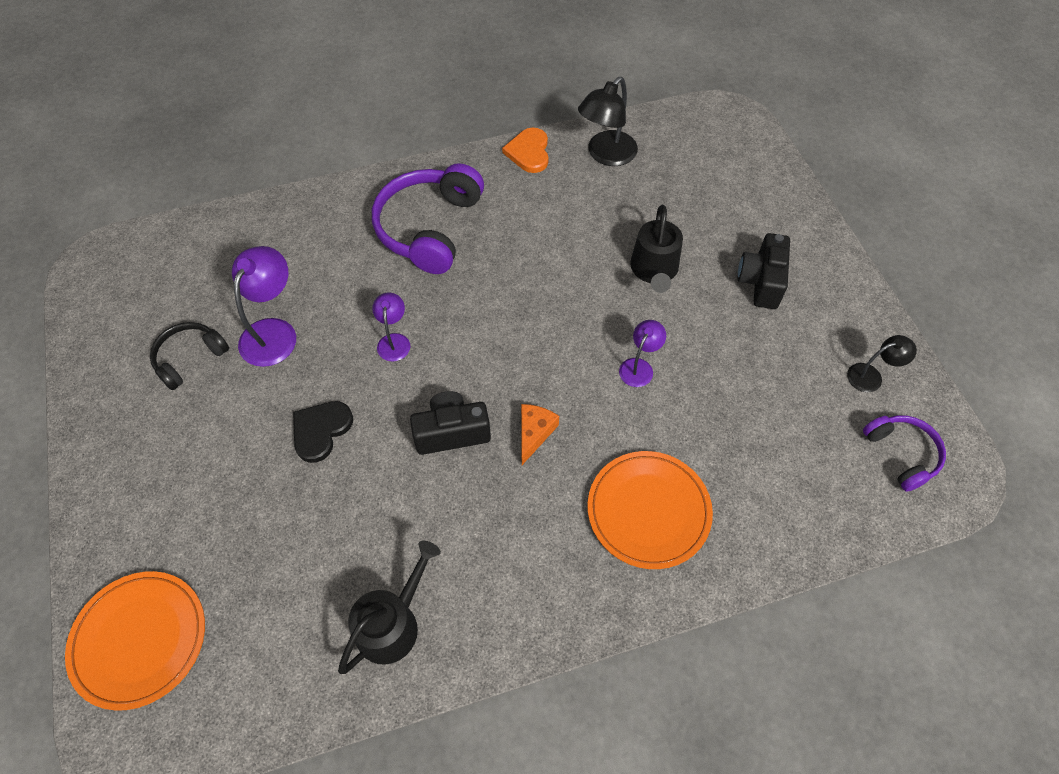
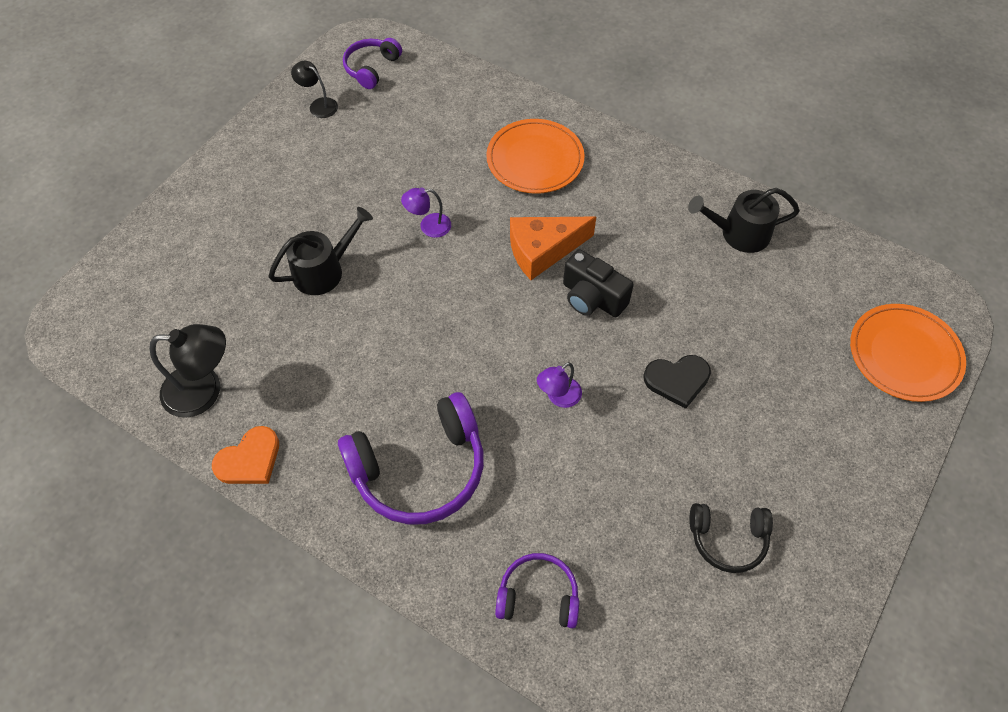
camera: 130 degrees left, 0 degrees up
(273, 332) = (640, 497): purple lamp -> none
(285, 233) = (538, 596): none -> purple headphones
(534, 433) = (543, 251): orange cheese -> orange cheese, size x1.65
(761, 282) = (279, 200): black camera -> none

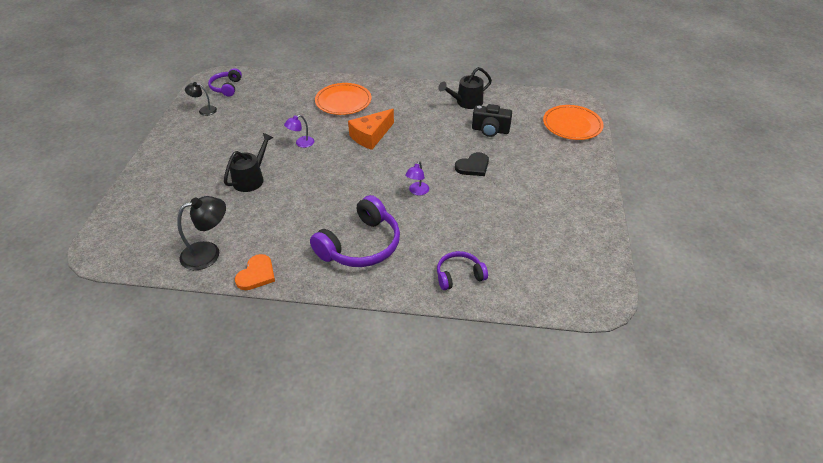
camera: 25 degrees left, 15 degrees down
(592, 298) = (409, 147): black camera -> black camera (490, 130)
(728, 539) = (538, 219): black headphones -> none

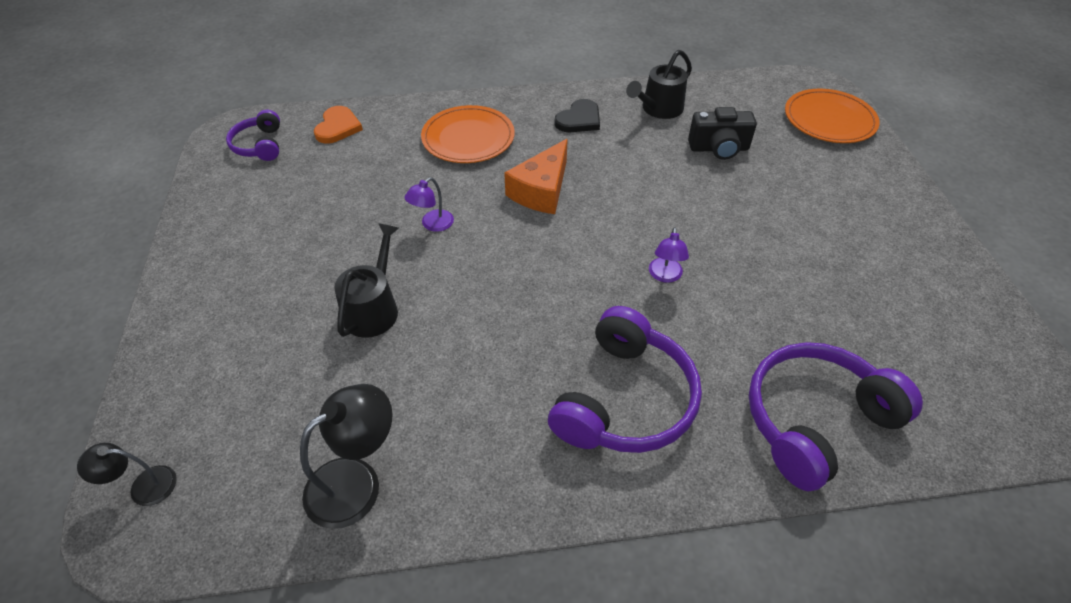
camera: 15 degrees left, 5 degrees up
(204, 110) = (235, 193): black lamp -> black lamp (144, 486)
(256, 274) = (467, 506): orange heart -> orange heart (338, 127)
(459, 275) = (815, 420): purple headphones -> purple headphones, size x1.79
(473, 166) = (727, 214): black heart -> black heart (579, 119)

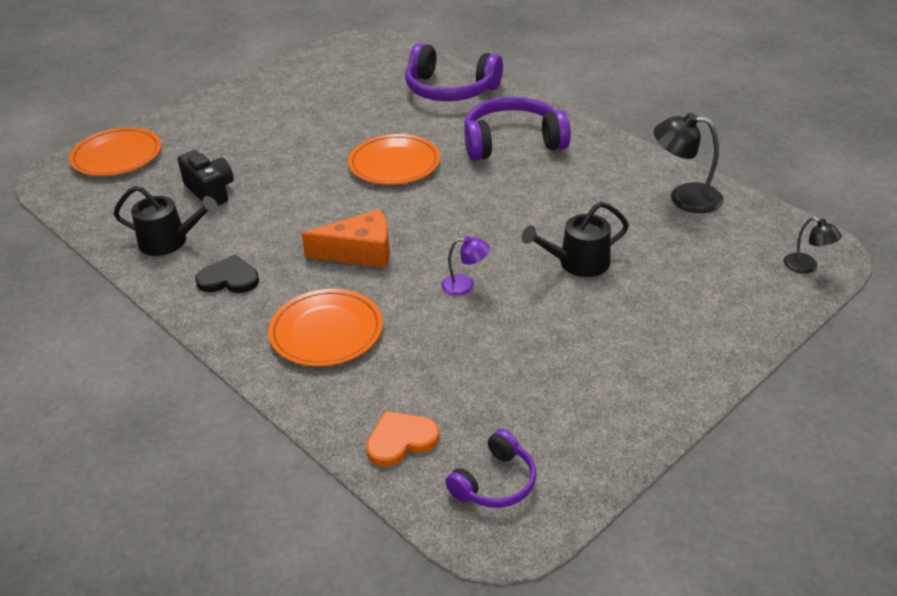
camera: 125 degrees left, 10 degrees down
(665, 276) = (394, 164): purple lamp -> orange plate

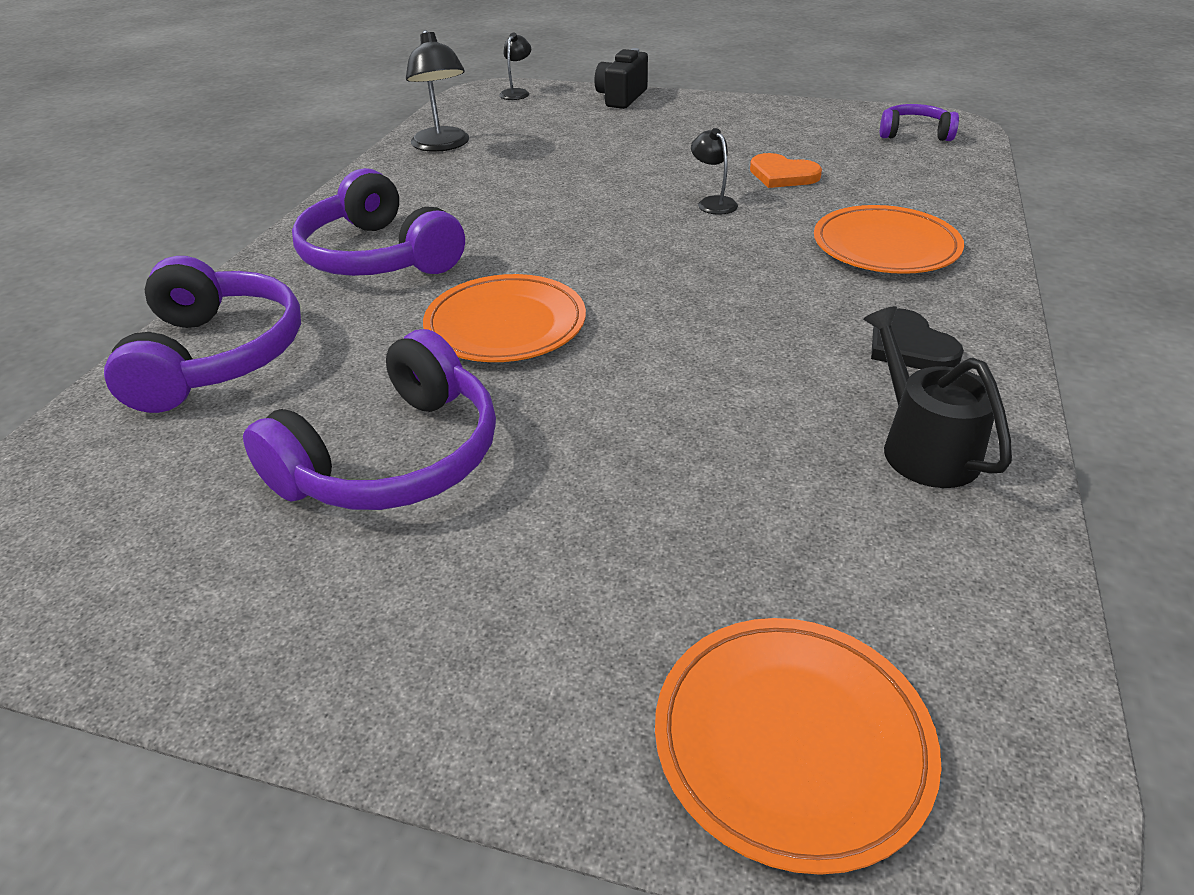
camera: 120 degrees left, 0 degrees up
(210, 191) = (755, 479): black camera -> black camera (621, 98)
(325, 118) = (394, 458): none -> purple headphones
(360, 252) = (734, 276): orange cheese -> none
(401, 440) = (941, 172): orange heart -> orange heart (782, 175)
(465, 285) = (713, 202): purple lamp -> black lamp
(578, 263) = (610, 164): black watering can -> none

